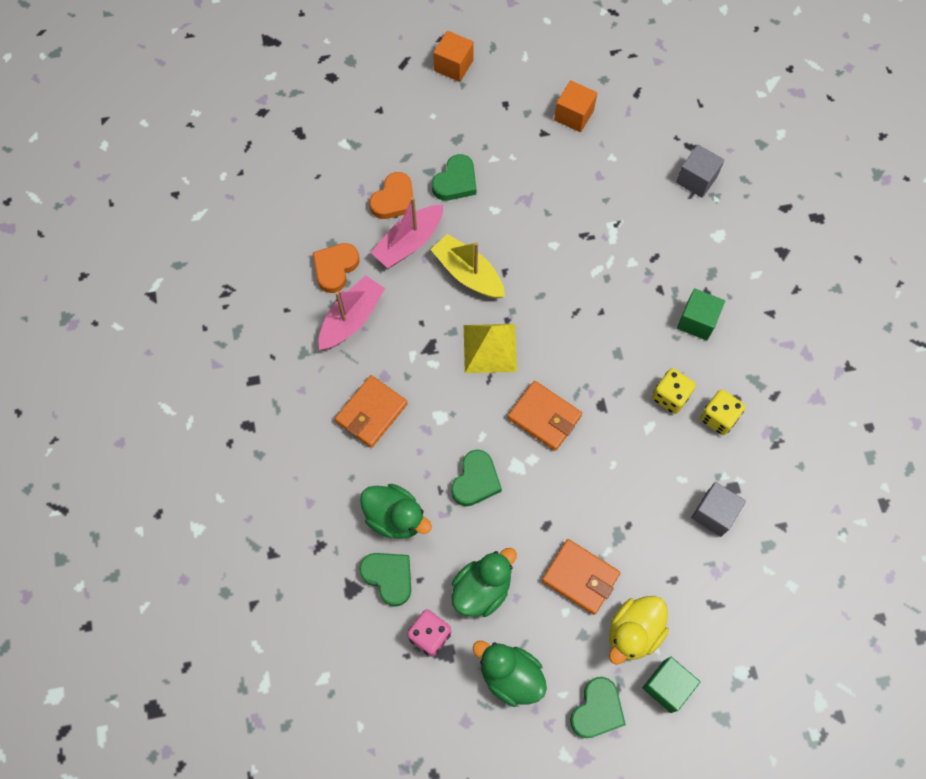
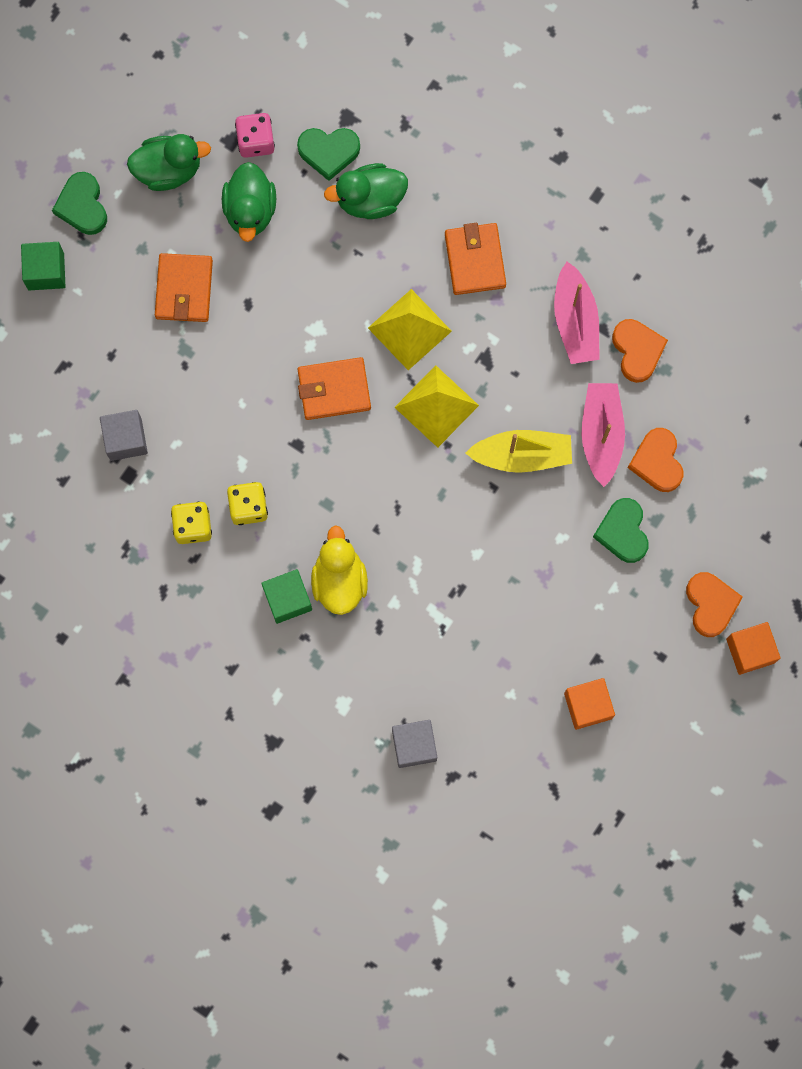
camera: 135 degrees right, 10 degrees up
(448, 104) = (711, 604): none -> orange heart
(457, 409) = (409, 329): none -> yellow pyramid
(475, 481) = (337, 286): green heart -> none
(580, 577) = (184, 289): orange wallet -> orange wallet turned 75 degrees counterclockwise
(633, 632) = (106, 287): yellow duck -> yellow duck (339, 580)

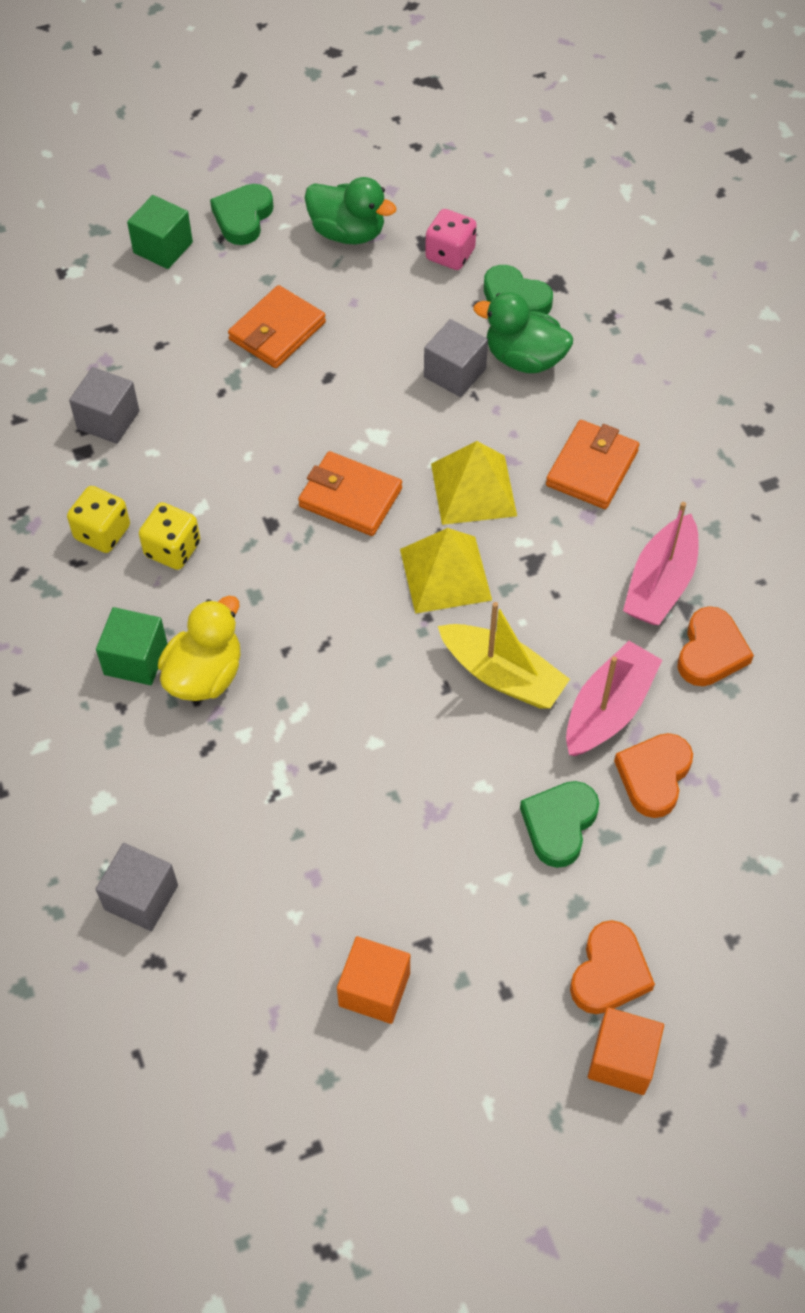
camera: 35 degrees right, 20 degrees down
(250, 210) = (397, 304): green duck -> none
(331, 243) = (455, 373): none -> grey cube

